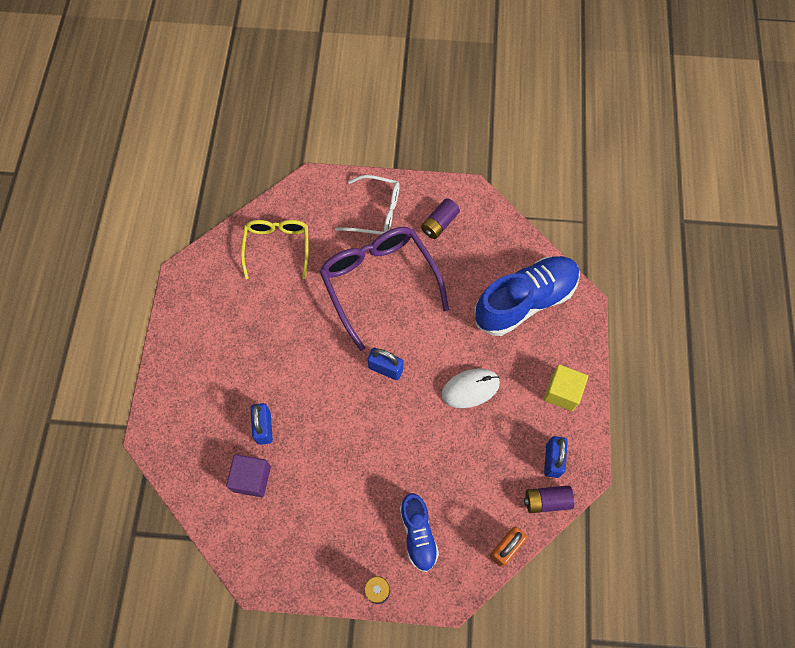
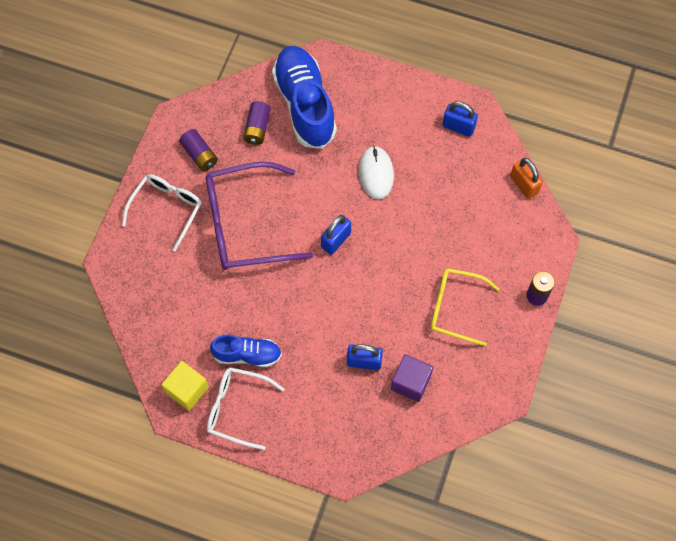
camera: 75 degrees left, 0 degrees up
(195, 325) = (237, 408): none -> white glasses
(277, 247) = (174, 311): yellow glasses -> yellow glasses (455, 308)
(418, 534) = (496, 251): blue shoe -> blue shoe (247, 355)
(547, 501) = (492, 142): purple battery -> purple battery (257, 128)
(562, 392) = (400, 101): yellow cube -> yellow cube (187, 390)

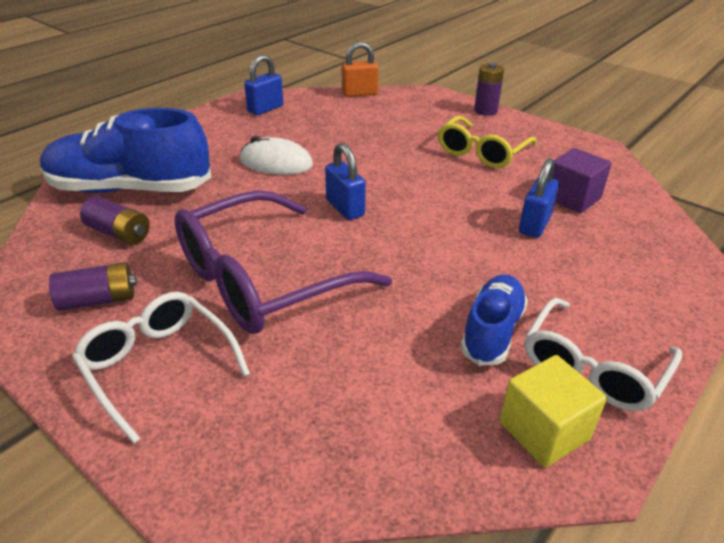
camera: 70 degrees left, 30 degrees down
(245, 225) = (262, 280): purple glasses -> purple glasses turned 45 degrees clockwise

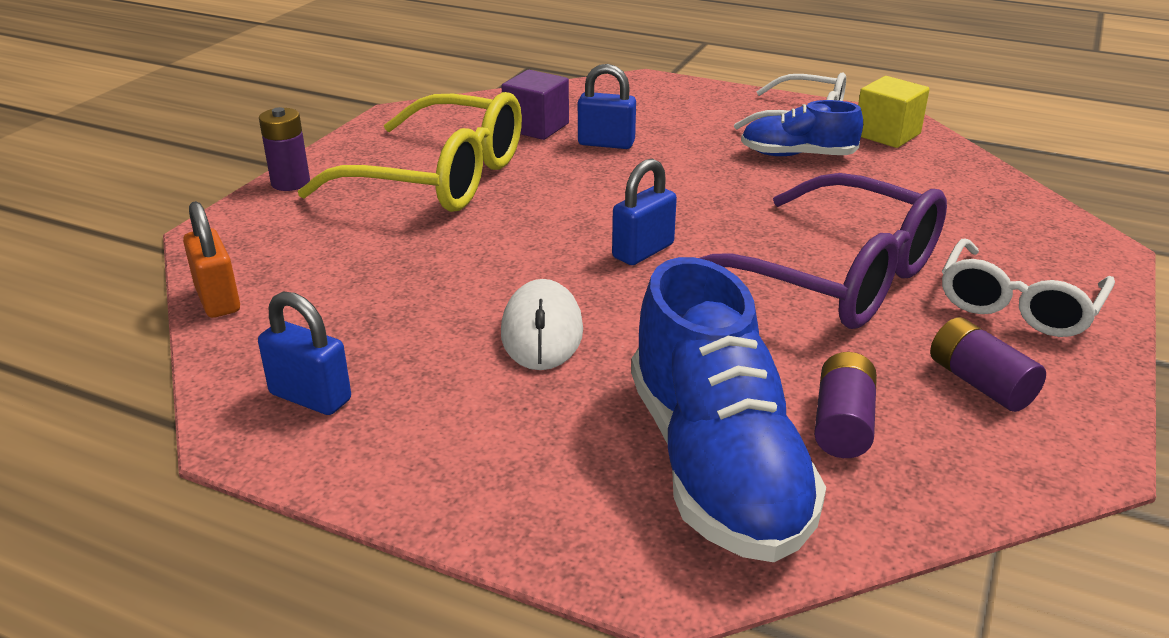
camera: 105 degrees left, 5 degrees down
(481, 152) = (439, 178): yellow glasses -> yellow glasses, size x1.60

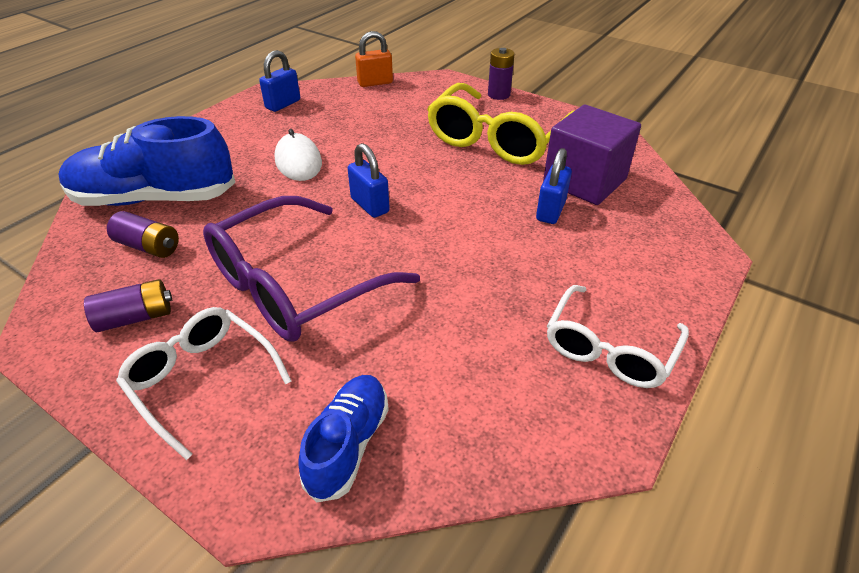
camera: 100 degrees right, 10 degrees up
(536, 127) = (584, 181): purple cube -> purple cube, size x1.57
(542, 331) = (298, 161): white mouse -> white mouse turned 60 degrees clockwise
(797, 155) = (516, 320): blue shoe -> blue shoe (348, 444)
(887, 134) = (568, 413): yellow cube -> none

